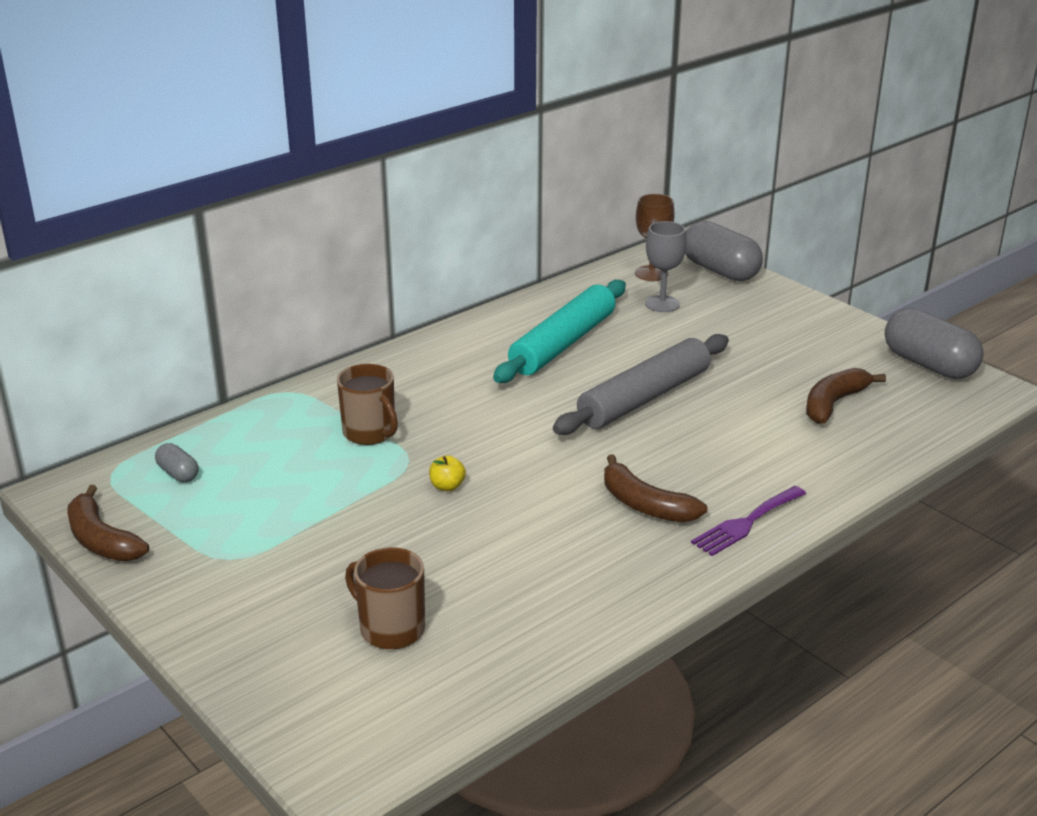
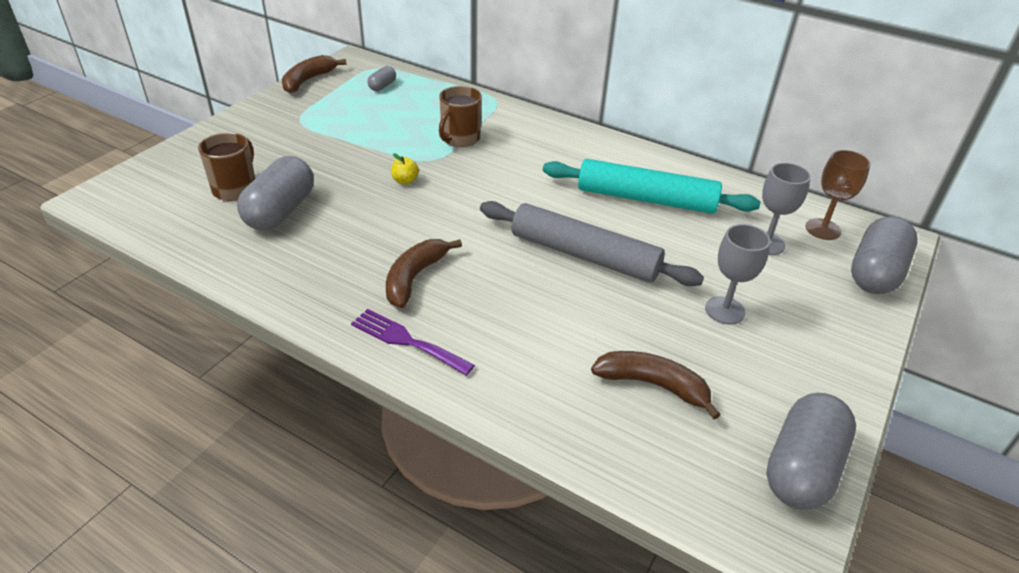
camera: 70 degrees right, 10 degrees up
(468, 591) = (280, 211): none -> grey capsule
(748, 348) = (725, 310): none -> grey goblet

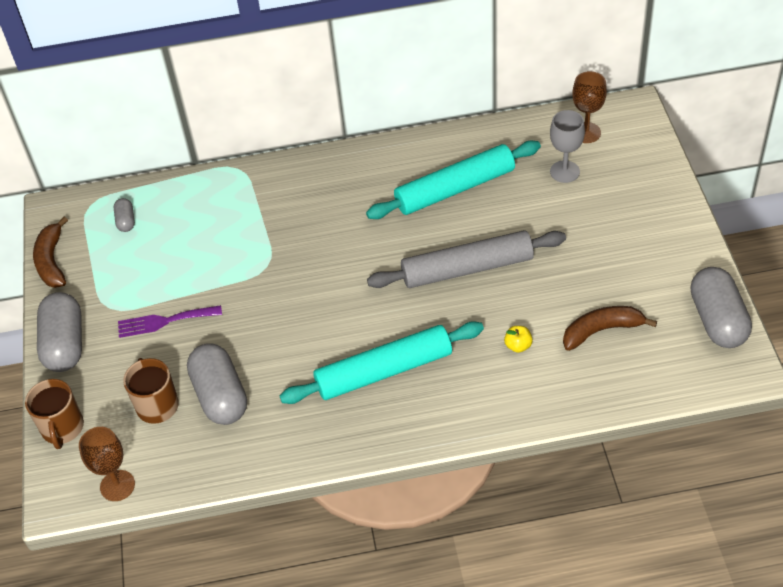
camera: 35 degrees left, 10 degrees up
(135, 216) = (117, 485): none -> brown goblet
(405, 181) = (273, 300): yellow apple -> yellow apple (518, 346)
(407, 341) = (436, 417): purple fork -> purple fork (164, 321)
(414, 278) = (384, 371): brown banana -> turquoise rolling pin
(460, 139) = (261, 230): brown mug -> brown mug (62, 428)
(725, 310) = (589, 246): grey goblet -> none
(875, 273) = (645, 148): grey capsule -> grey capsule (65, 344)

